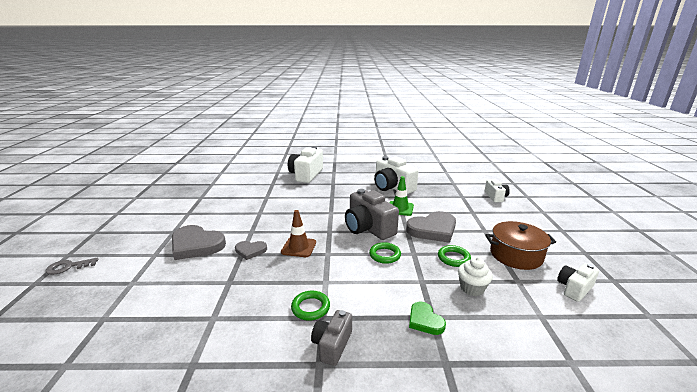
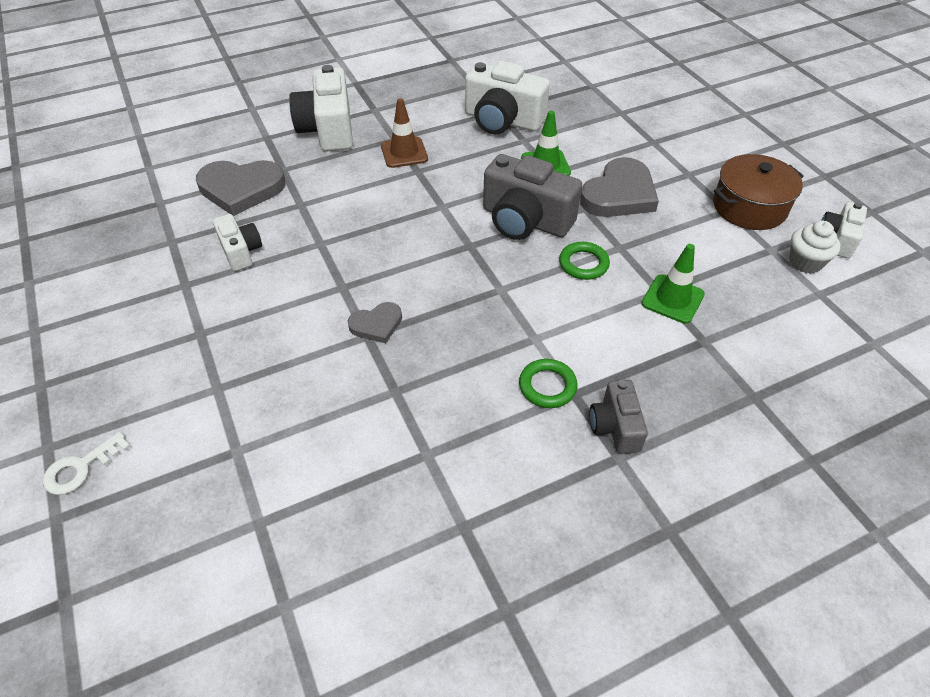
camera: 25 degrees left, 25 degrees up
(68, 267) = (81, 468): grey key -> white key
(196, 245) = (272, 345): grey heart -> grey heart (241, 189)
(299, 247) = (447, 292): brown traffic cone -> brown traffic cone (404, 153)
(425, 320) = (699, 349): green heart -> none
(427, 287) = (672, 299): none -> green traffic cone
(453, 258) = (676, 238): green ring -> none
(472, 288) = (725, 280): white cupcake -> white cupcake (805, 262)
(495, 197) = (668, 100): white camera -> white camera (241, 251)

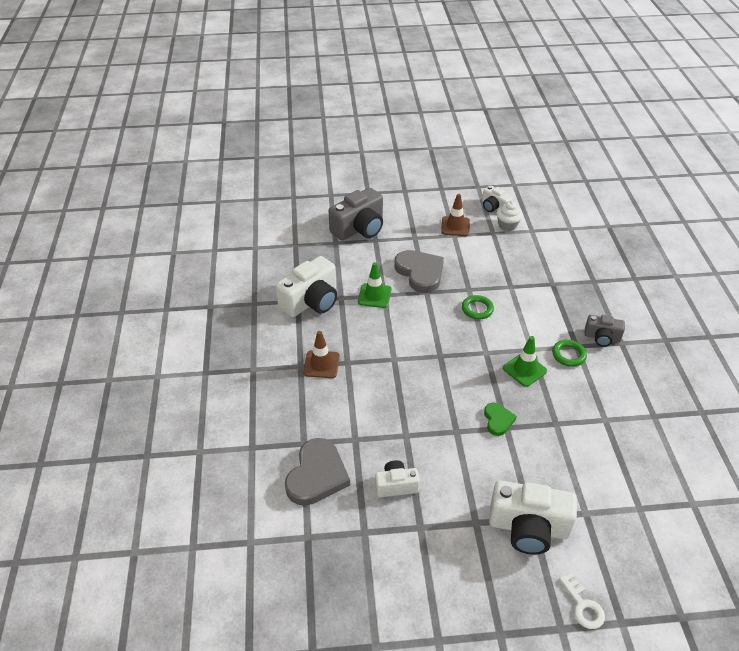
camera: 70 degrees left, 5 degrees down
(328, 129) = (264, 404): white camera -> white camera (528, 527)
(376, 324) = (498, 420): grey heart -> green heart
(525, 220) = (427, 322): grey camera -> grey camera (359, 228)
(672, 299) = (518, 284): green traffic cone -> green traffic cone (524, 369)
(749, 207) = (455, 226): brown pot -> brown traffic cone

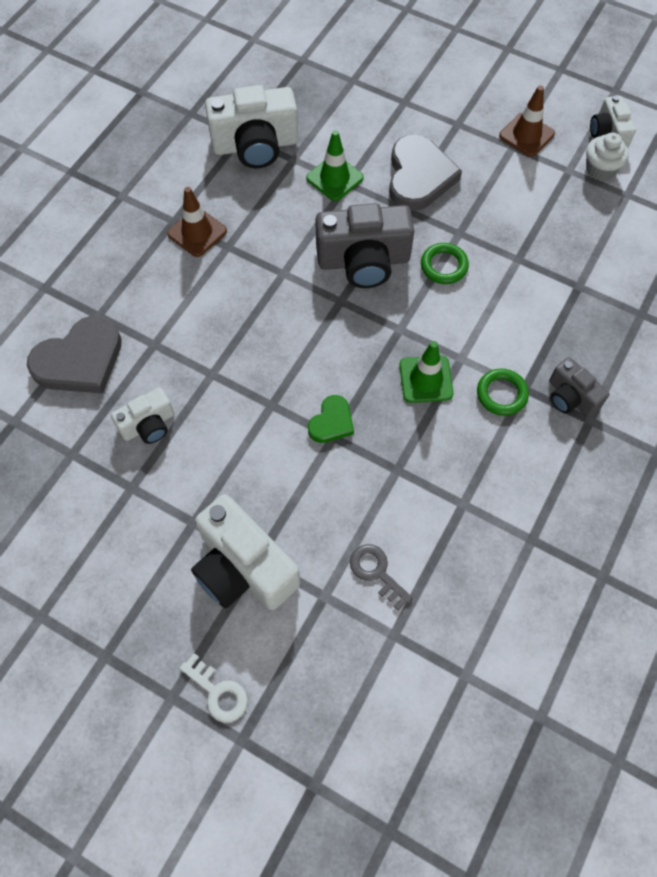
camera: 35 degrees right, 20 degrees up
(359, 228) = (399, 75): grey camera -> grey camera (363, 261)
(396, 485) = (148, 425): white camera -> white camera turned 120 degrees clockwise
(583, 606) = (218, 692): white key -> white key turned 60 degrees counterclockwise
(599, 482) = (376, 572): none -> grey key

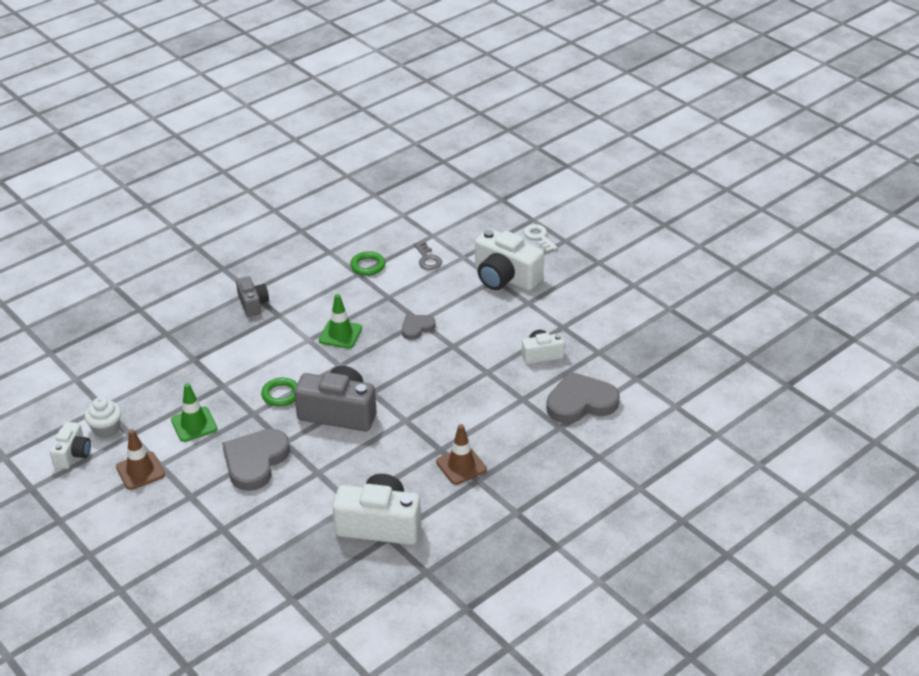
camera: 160 degrees left, 25 degrees down
(243, 567) = (505, 277): white camera -> white camera turned 150 degrees clockwise
(331, 422) = (417, 328): green heart -> grey heart
(334, 178) = (325, 479): green traffic cone -> green traffic cone (194, 424)
(501, 394) = (296, 315): green ring -> green ring (368, 266)

